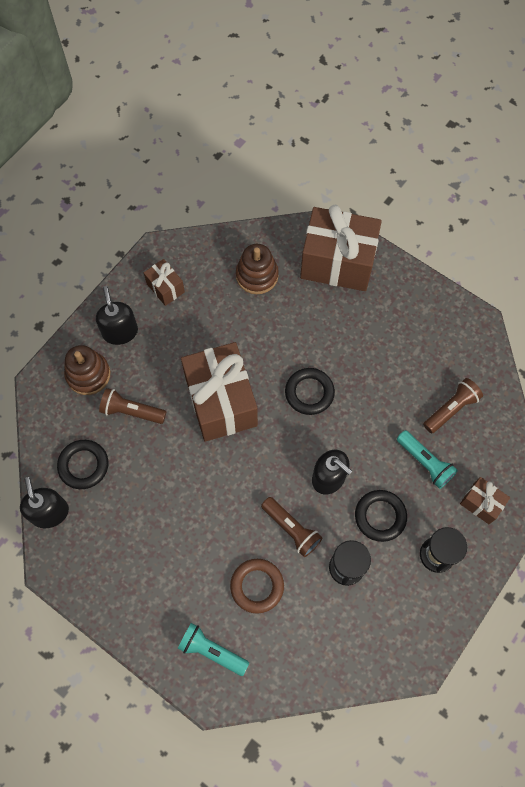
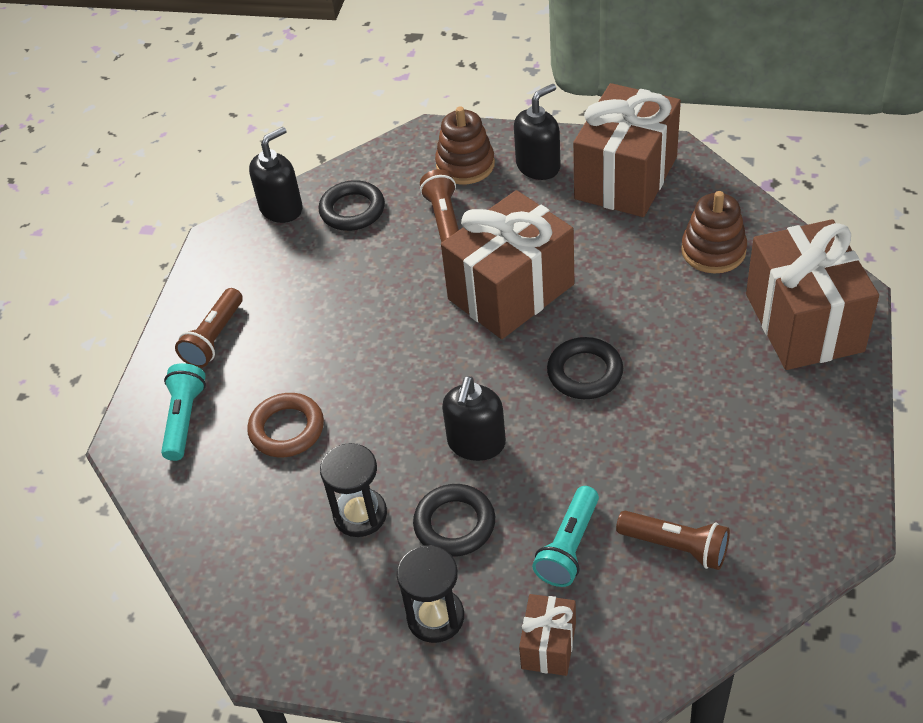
camera: 70 degrees right, 20 degrees down
(165, 288) = (626, 178): brown gift -> brown gift, size x2.13
(291, 529) = (382, 433): brown flashlight -> brown flashlight (214, 338)

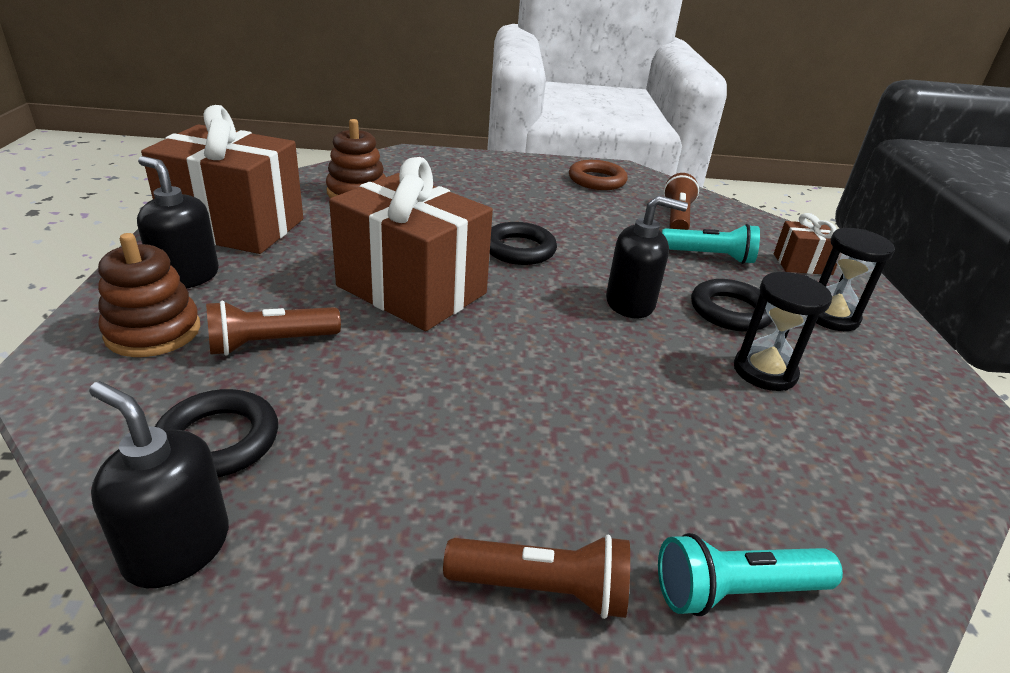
camera: 110 degrees left, 15 degrees down
(287, 429) = (687, 452): brown ring -> brown ring (597, 180)
(803, 322) = (442, 167): brown gift -> none

